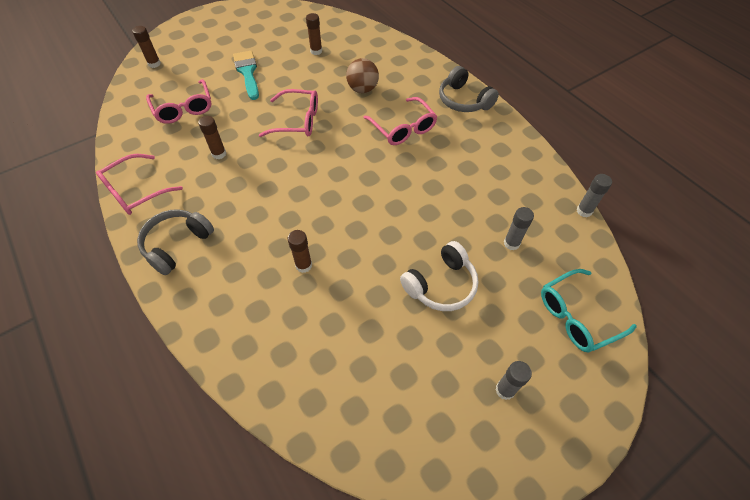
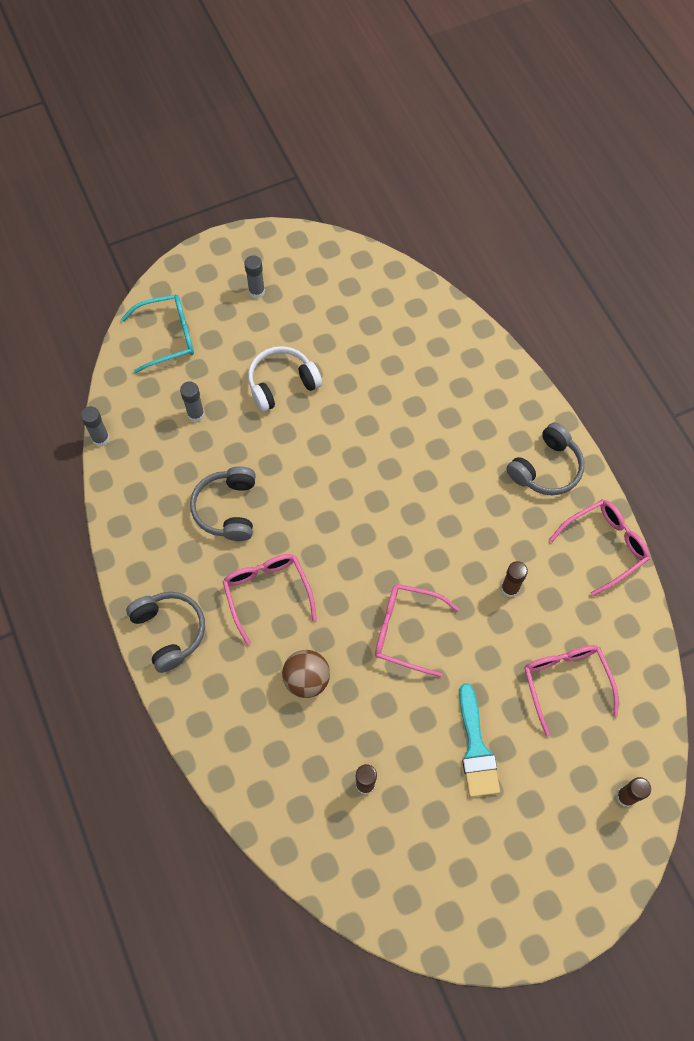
camera: 170 degrees left, 10 degrees up
(303, 265) = (413, 424): brown glue stick -> none
(452, 175) = (227, 509): none -> grey headphones

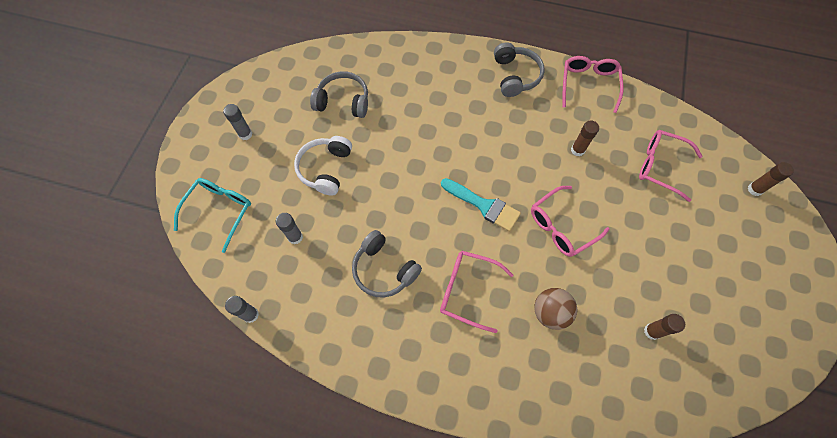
camera: 50 degrees left, 0 degrees up
(169, 631) = (443, 380): grey headphones -> grey headphones (343, 101)
(476, 748) = (670, 246): turquoise brush -> turquoise brush (484, 205)

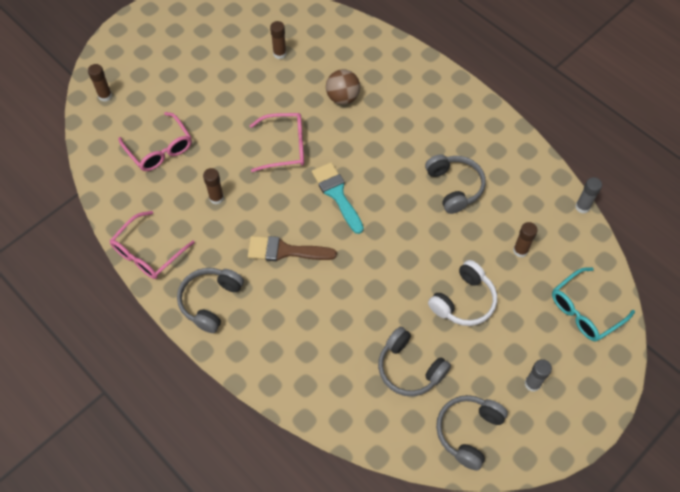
camera: 150 degrees left, 5 degrees down
(281, 82) = (468, 432): none -> grey headphones
(295, 237) = (520, 250): grey glue stick -> brown glue stick
(467, 290) = (395, 140): pink glasses -> none
(490, 137) = (285, 251): none -> brown brush

